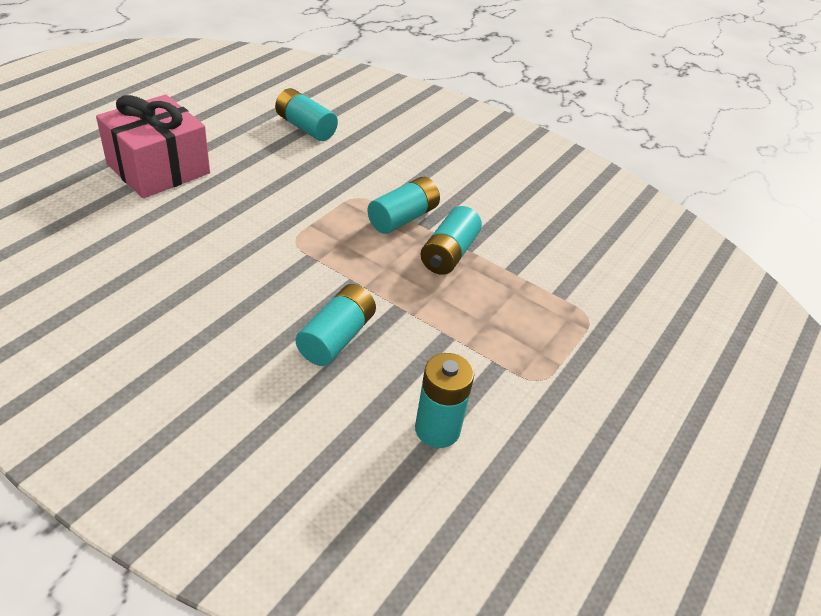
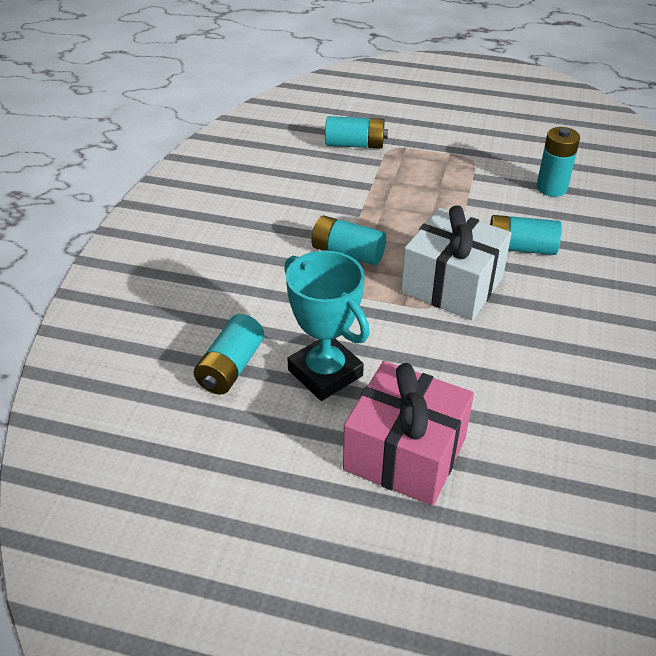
camera: 105 degrees left, 0 degrees up
(265, 161) = (325, 373): none -> turquoise trophy
(313, 262) = (452, 285): none -> white gift
(449, 254) = (376, 218): turquoise battery -> turquoise battery (355, 144)

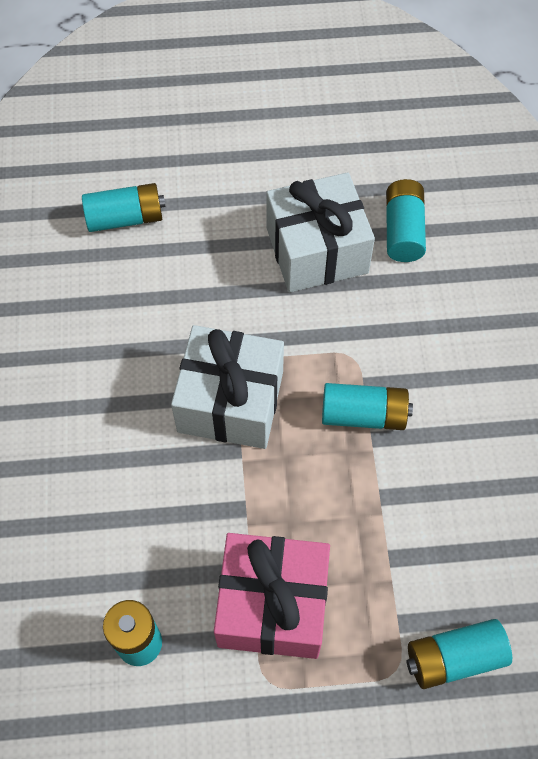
camera: 160 degrees right, 20 degrees up
(325, 373) = (317, 250): turquoise trophy -> white gift
(405, 454) = (220, 196): pink gift -> pink gift (272, 604)
(520, 248) = (164, 492): turquoise battery -> turquoise battery (125, 218)

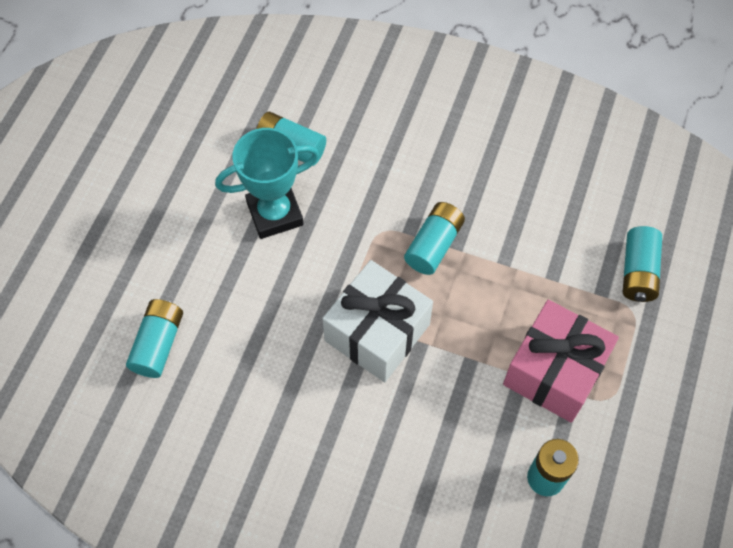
camera: 65 degrees left, 0 degrees up
(317, 250) = (275, 213): white gift -> turquoise trophy

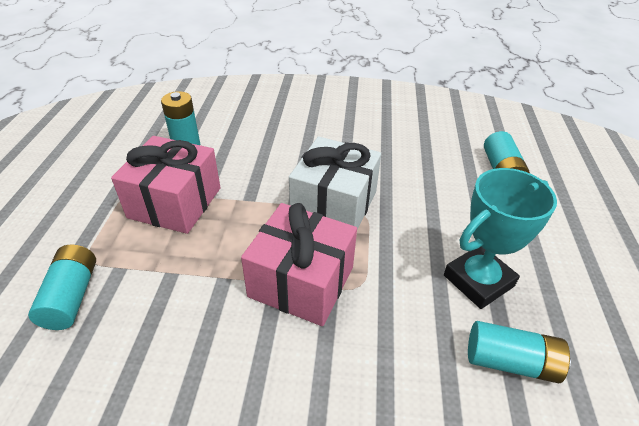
camera: 165 degrees right, 20 degrees down
(433, 245) = (301, 282): turquoise battery -> pink gift

